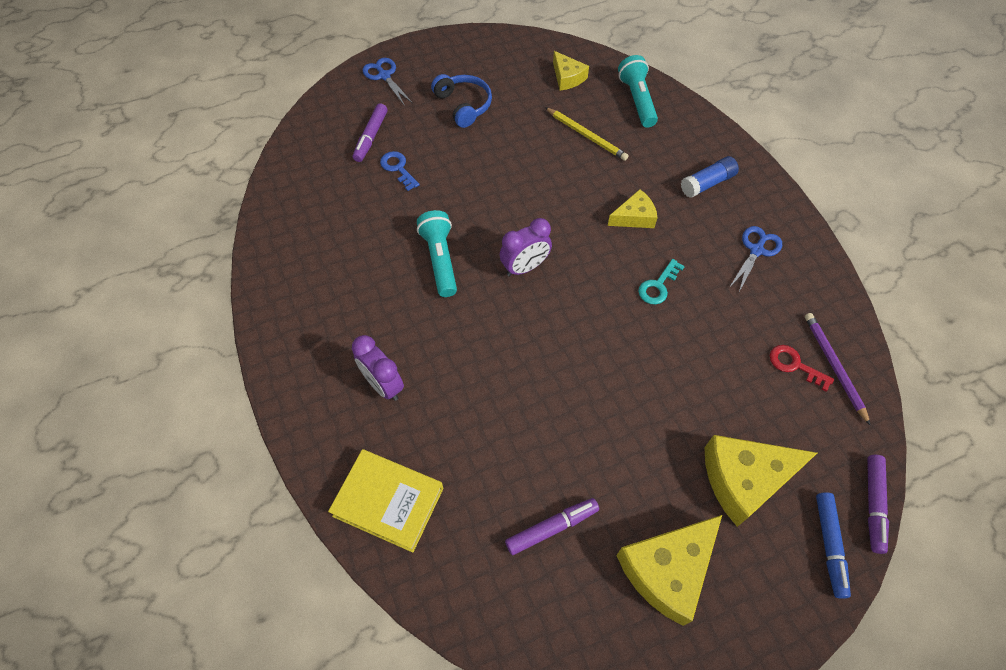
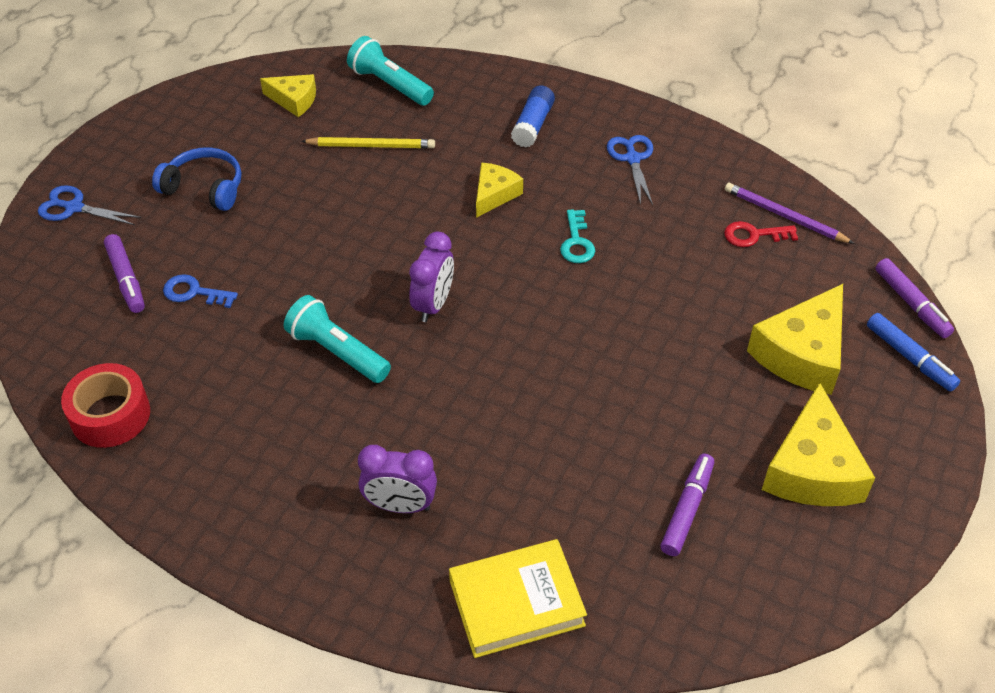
camera: 40 degrees left, 10 degrees down
(289, 214) = (110, 415): none -> red tape

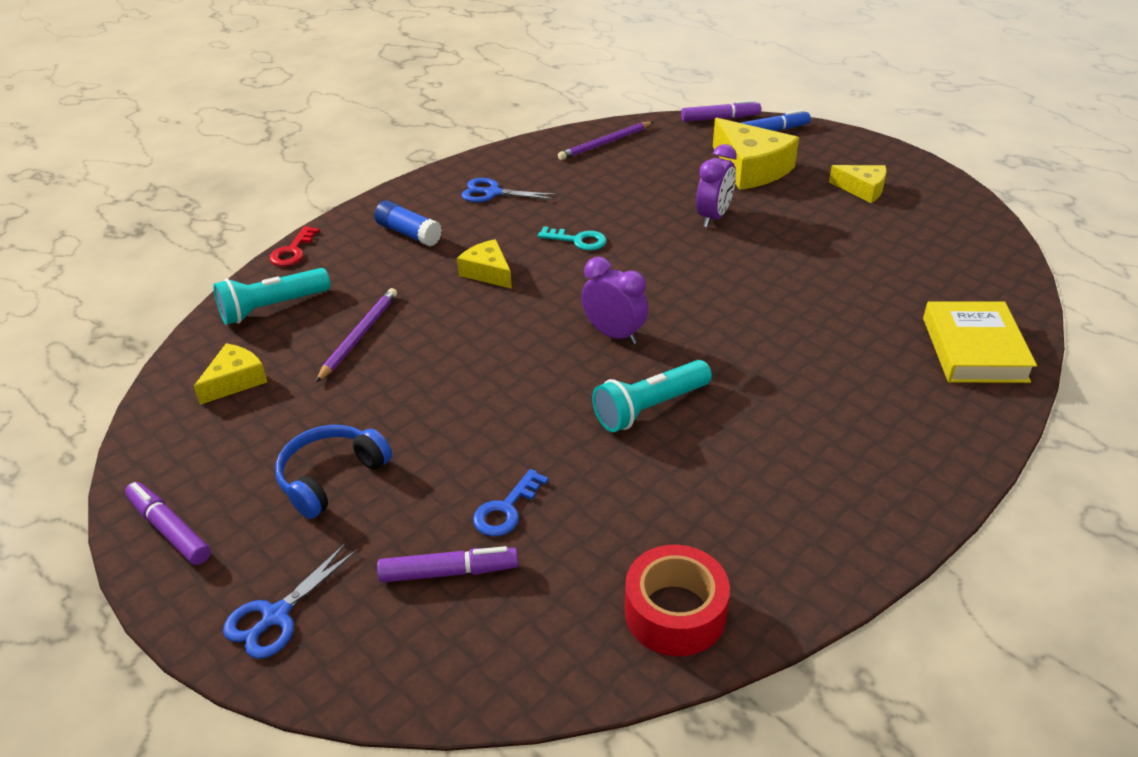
camera: 70 degrees left, 10 degrees down
(371, 146) = (359, 336): yellow pencil -> purple pencil
(400, 505) = (858, 397): purple clock -> purple clock (713, 217)
(687, 509) = (890, 248): purple marker -> purple marker (169, 529)
(753, 235) = (618, 160): red key -> red key (292, 251)
(812, 469) = (862, 189): yellow cheese -> yellow cheese, size x0.57

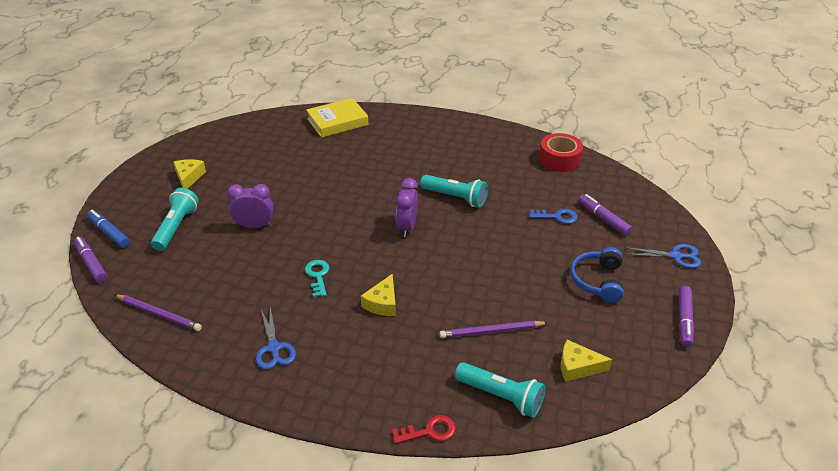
camera: 120 degrees left, 0 degrees up
(331, 477) = (598, 281): blue headphones -> blue headphones turned 90 degrees clockwise
(409, 234) = (361, 370): blue glue stick -> none
(751, 168) = (176, 227): yellow cheese -> turquoise flashlight

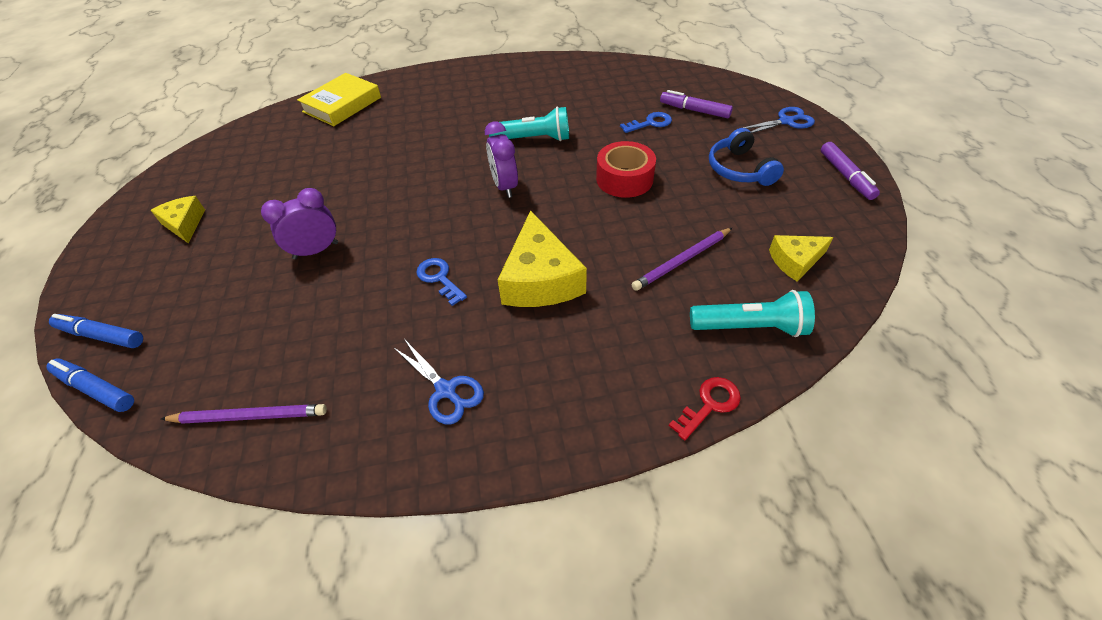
camera: 25 degrees left, 10 degrees up
(91, 263) = (96, 389): purple marker -> blue marker
(176, 227) = (204, 291): turquoise flashlight -> none
(318, 275) = (439, 278): turquoise key -> blue key
(382, 303) = (540, 279): yellow cheese -> yellow cheese, size x1.75
(559, 159) = (608, 71): red tape -> red tape (624, 179)

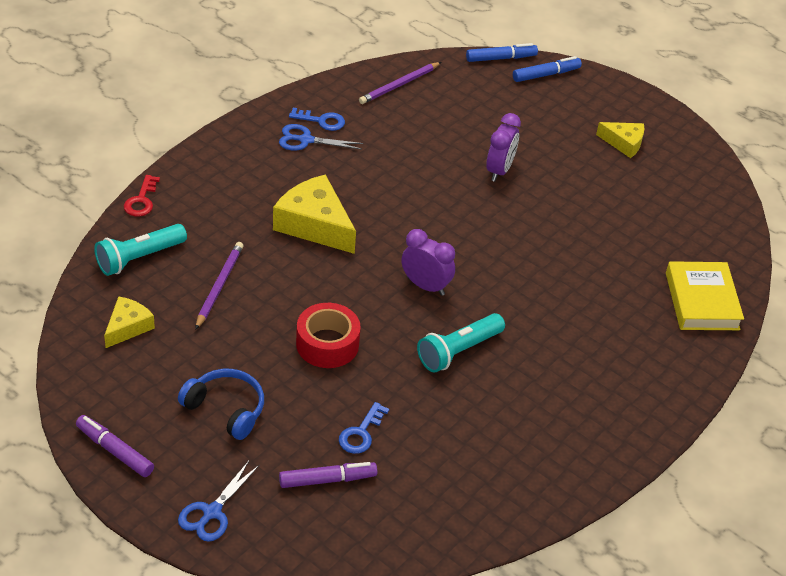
camera: 135 degrees right, 5 degrees down
(439, 278) = (386, 193): blue key -> blue key (322, 121)

